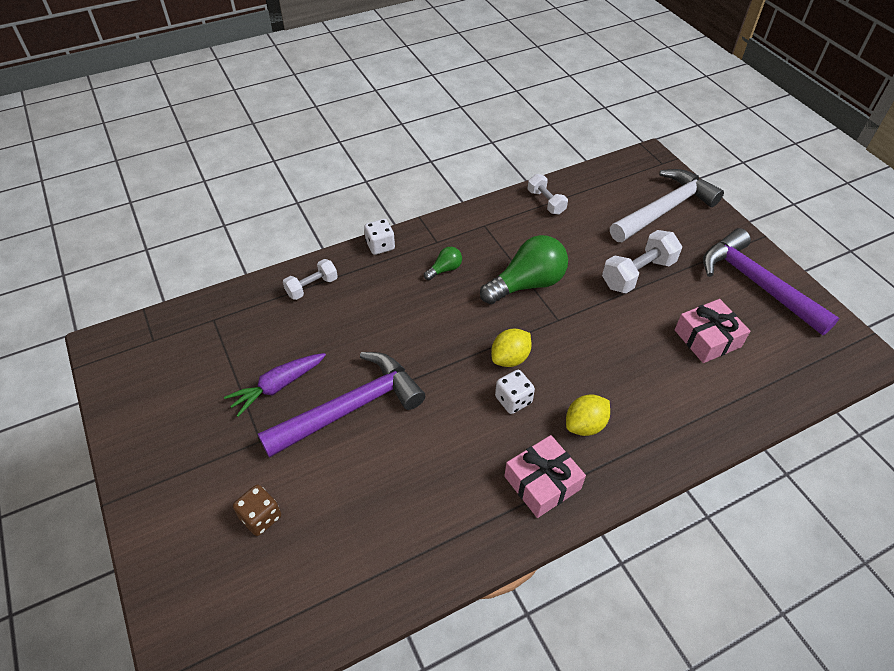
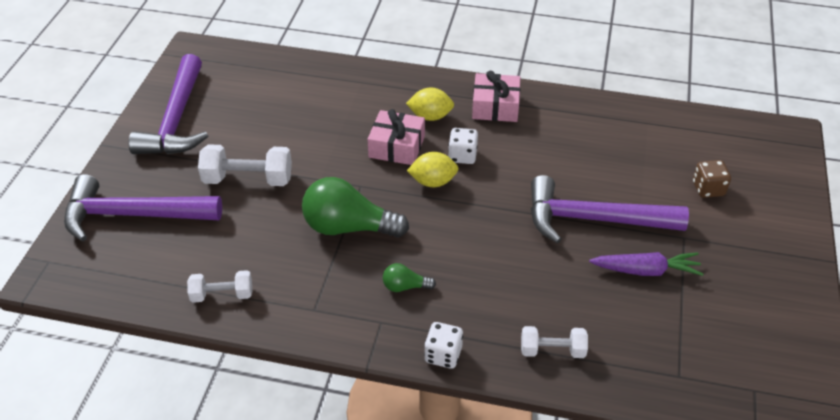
camera: 140 degrees left, 5 degrees down
(546, 202) = (222, 295): white dumbbell -> white dumbbell turned 75 degrees clockwise
(665, 209) = (132, 215): white hammer -> purple hammer
(707, 338) = (273, 111): pink gift -> pink gift (397, 146)

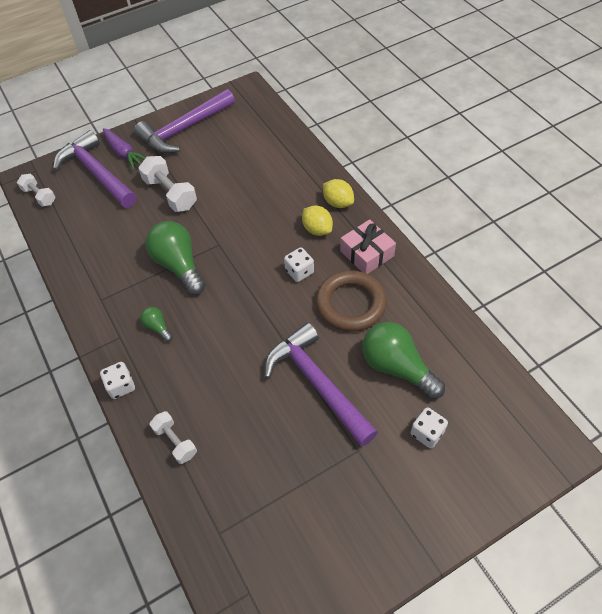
camera: 50 degrees right, 10 degrees up
(222, 295) = (75, 253): white dumbbell -> white dumbbell (39, 196)
(397, 146) = (271, 234): pink gift -> none
(433, 182) = (259, 275): yellow lemon -> yellow lemon (338, 203)
(536, 149) = (350, 304): none -> brown ring
(629, 165) = (397, 367): none -> green light bulb
(646, 271) = (299, 448): purple carrot -> purple carrot (124, 153)
(708, 189) = (427, 433): brown dice -> white dice

